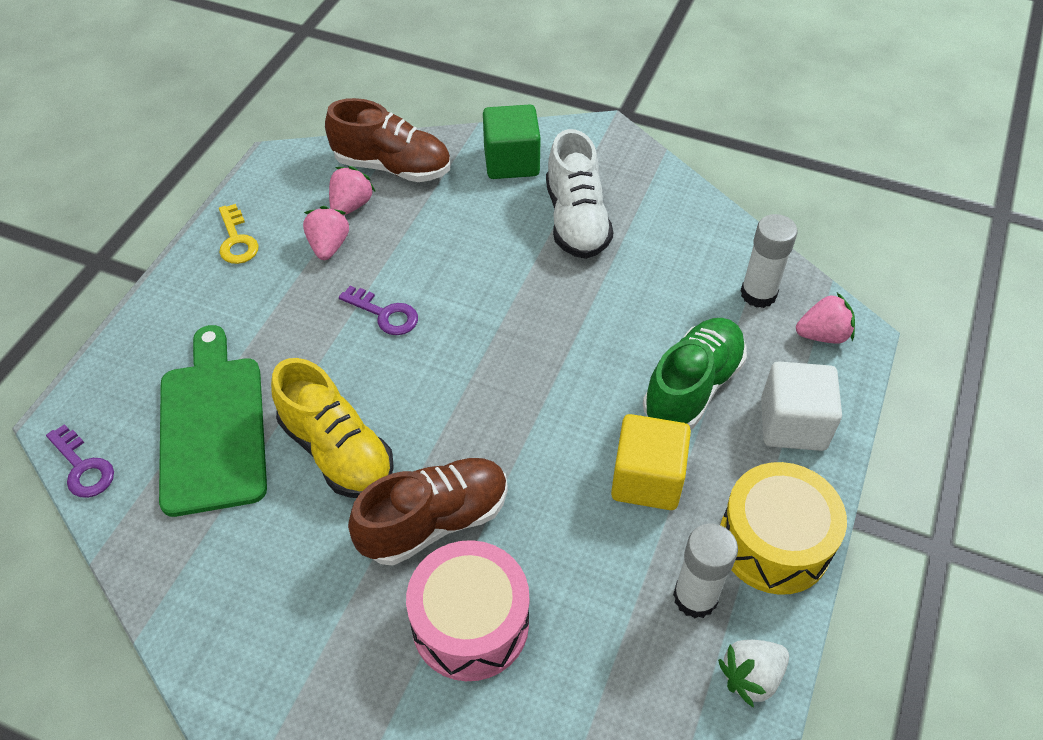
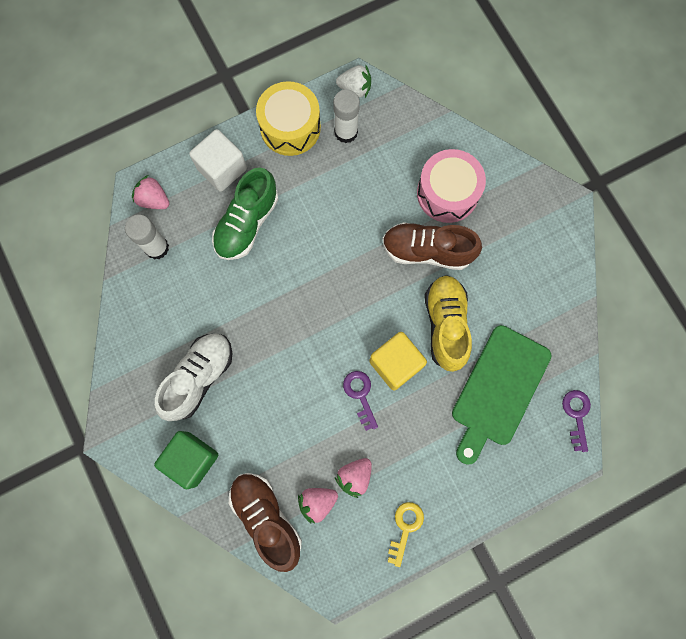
camera: 140 degrees left, 25 degrees up
(647, 479) = (315, 196): yellow cube -> yellow cube (395, 364)
(692, 387) = (247, 223): green shoe -> green shoe turned 45 degrees counterclockwise

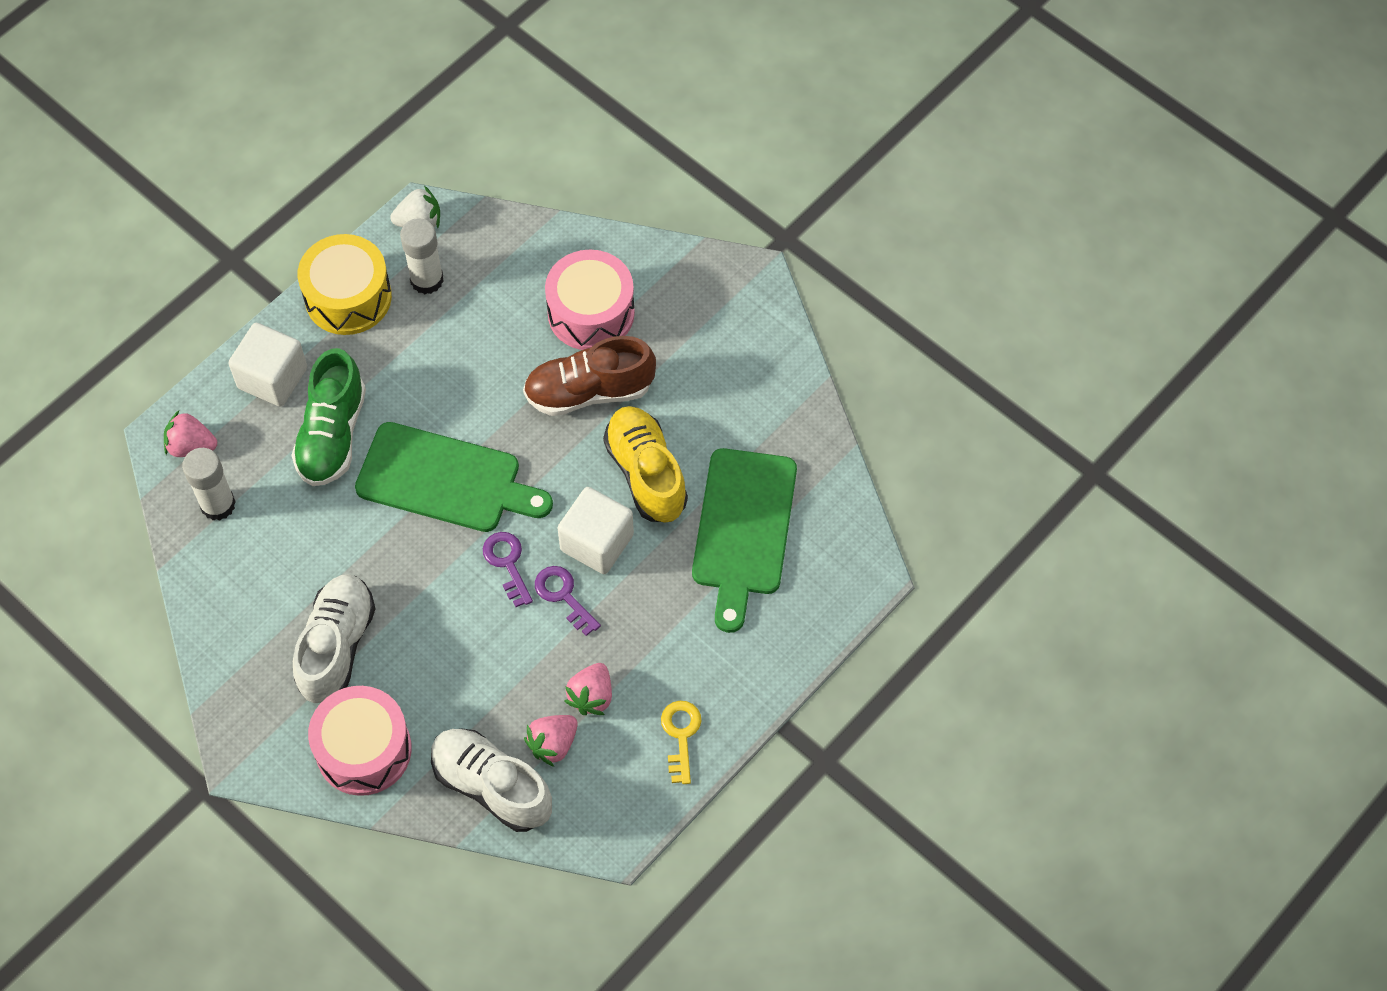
camera: 20 degrees left, 15 degrees down
(191, 459) = (363, 750): green cube -> pink drum
(266, 517) = (492, 786): brown shoe -> white shoe
(310, 282) = (445, 480): none -> green cutting board
(395, 364) = (597, 542): yellow cube -> white cube
(576, 415) = (855, 526): purple key -> purple key (507, 563)

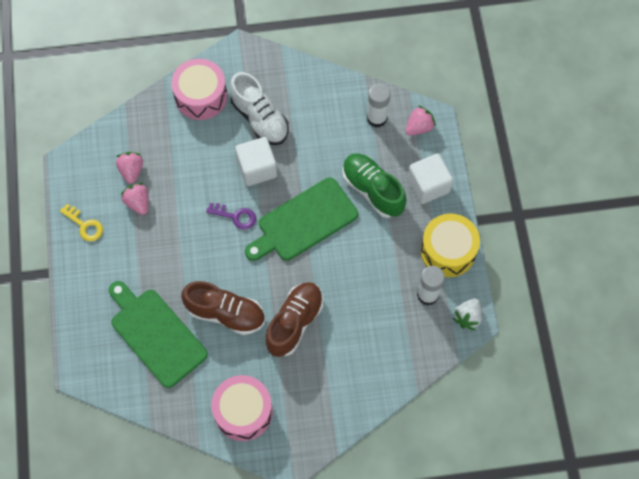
camera: 130 degrees right, 5 degrees up
(492, 786) = (136, 133): white shoe -> none
(563, 596) = (197, 228): purple key -> none
(591, 313) = (340, 359): pink drum -> pink drum (243, 412)
(597, 542) = (210, 263): white cube -> white cube (257, 168)
(646, 474) = (225, 313): yellow shoe -> brown shoe

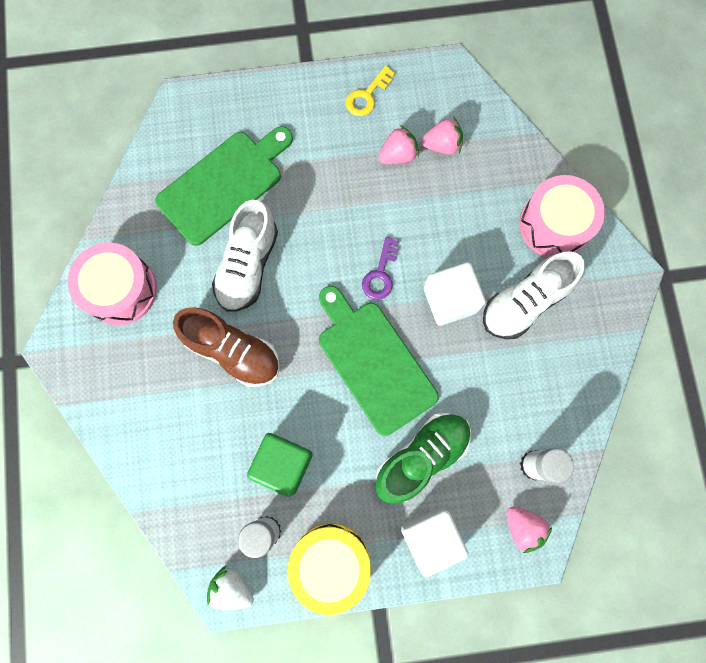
camera: 90 degrees right, 10 degrees up
(225, 313) = (248, 265): brown shoe -> white shoe
(379, 284) = (283, 464): none -> green cube

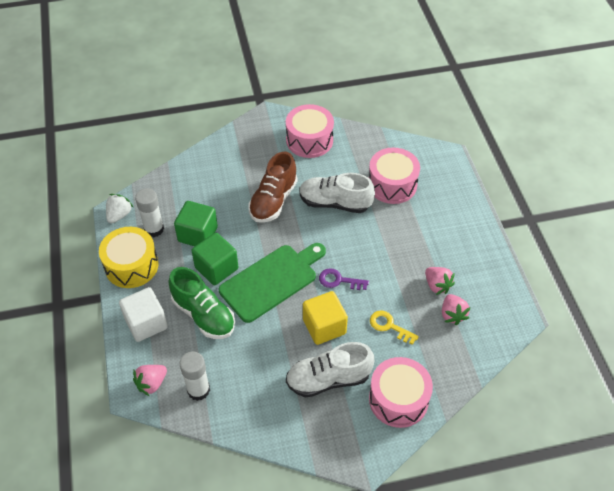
camera: 85 degrees right, 25 degrees down
(224, 184) = (392, 184): green cutting board -> pink drum
(346, 437) = (216, 268): none -> green cube
(367, 96) = (482, 262): yellow key -> yellow key (389, 326)
(450, 300) = (324, 327): white cube -> yellow cube
(525, 302) = (328, 379): white shoe -> white shoe turned 60 degrees counterclockwise

